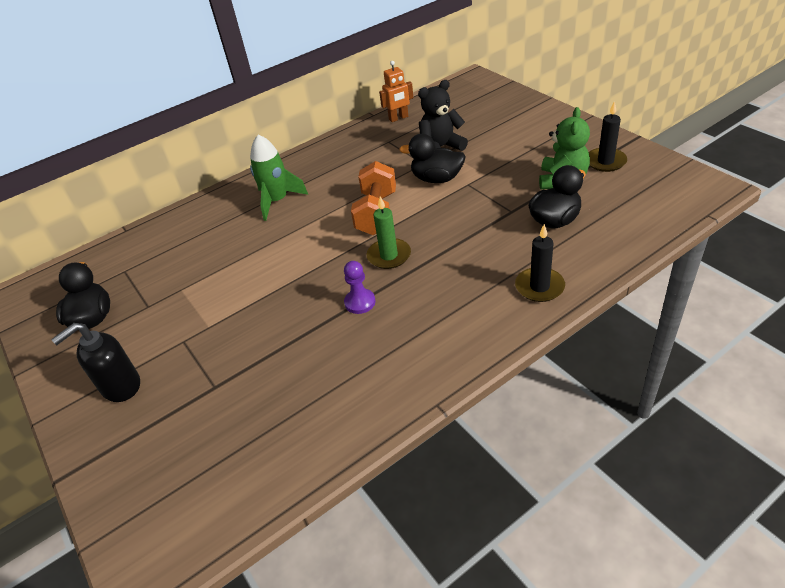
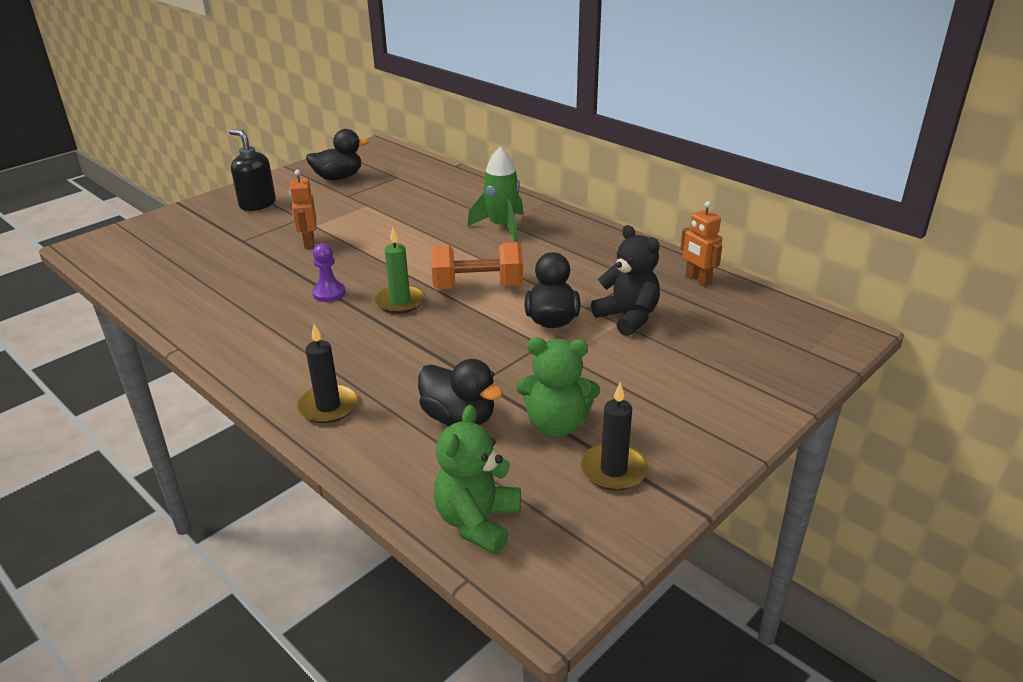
camera: 75 degrees right, 10 degrees down
(248, 327) = (308, 243): none -> orange robot
(659, 211) = (477, 522): none -> green teddy bear

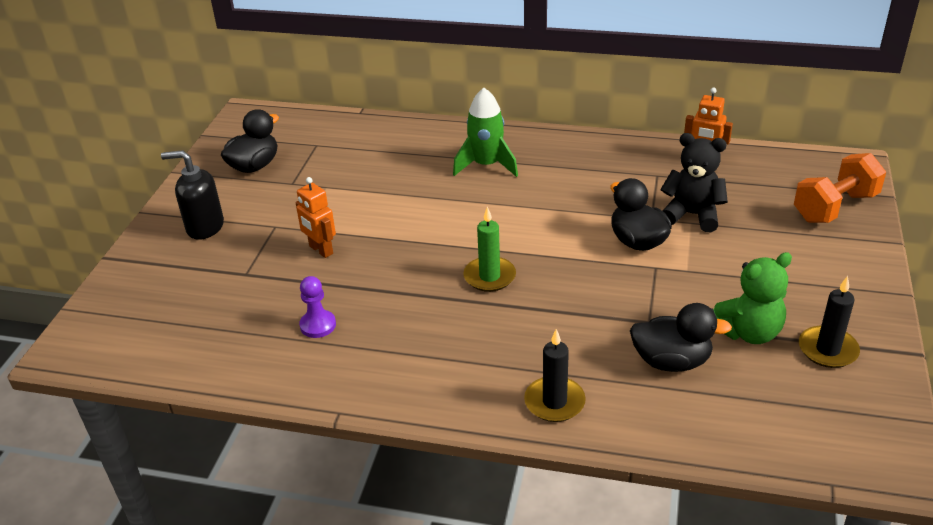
camera: 30 degrees left, 5 degrees up
(329, 293) = (412, 295): purple pawn -> purple pawn (318, 325)
(477, 286) = (538, 234): orange dumbbell -> orange dumbbell (835, 207)
(477, 522) = (786, 438): green teddy bear -> none

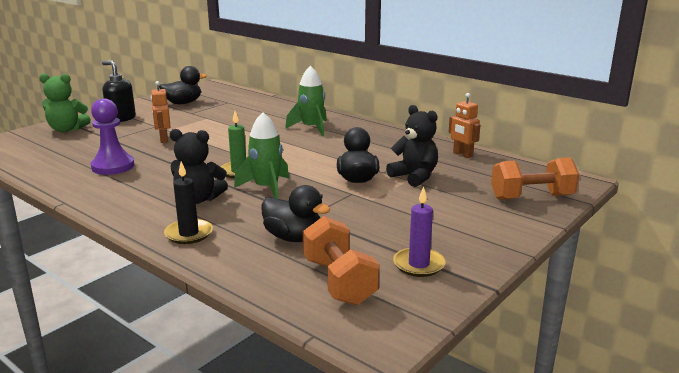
camera: 25 degrees right, 15 degrees down
(318, 325) = (113, 166): purple pawn -> purple pawn, size x1.65
(498, 342) = (198, 199): none -> black teddy bear
(555, 294) = (266, 188): none -> green rocket
(748, 332) = (370, 239): green teddy bear -> green teddy bear (67, 129)
(781, 405) = (339, 281): none -> orange dumbbell
(827, 350) = (418, 265): black candle -> purple candle

